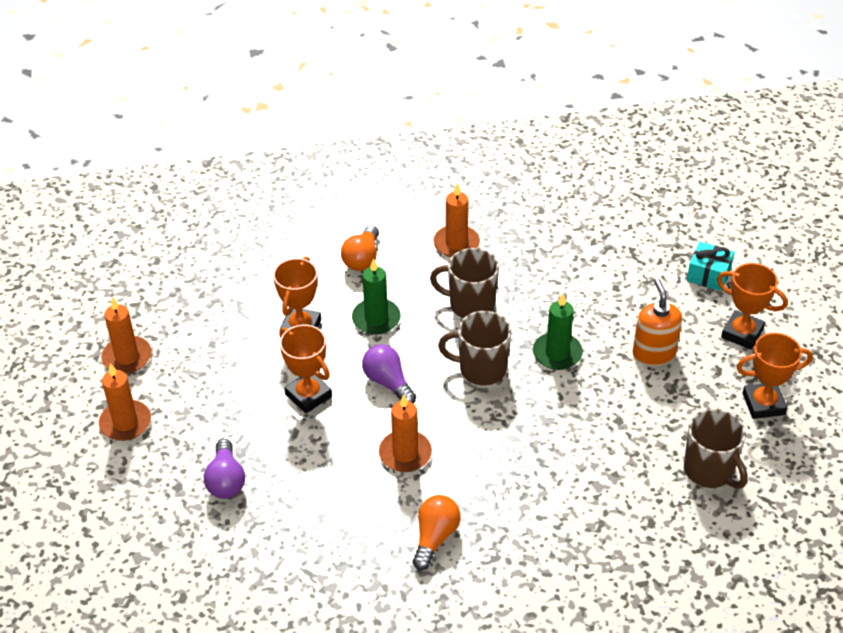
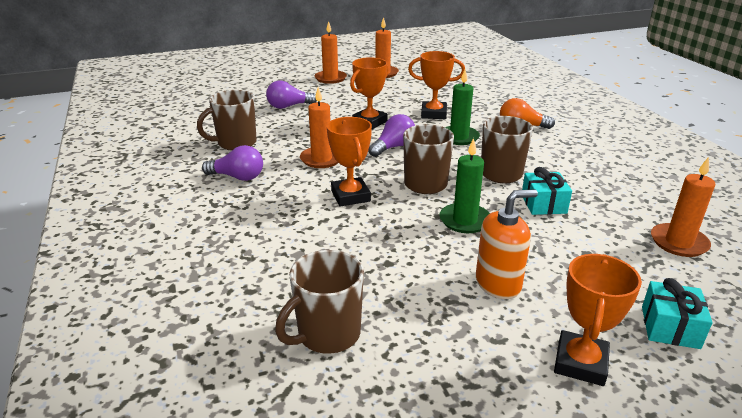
camera: 80 degrees right, 15 degrees down
(338, 542) = (236, 143): none -> brown mug
(435, 537) = (238, 177): orange light bulb -> purple light bulb
(456, 243) = (572, 161): orange candle -> orange candle (678, 242)
(536, 290) = (543, 204): none -> turquoise gift
(763, 404) = (455, 387): orange trophy -> orange trophy (350, 196)

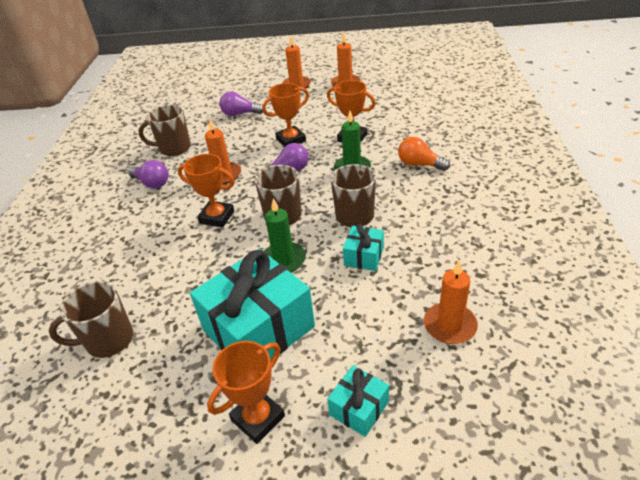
camera: 25 degrees right, 10 degrees up
(350, 196) = (217, 217): orange trophy -> orange trophy turned 75 degrees counterclockwise
(498, 284) = (258, 328): orange soap dispenser -> turquoise gift

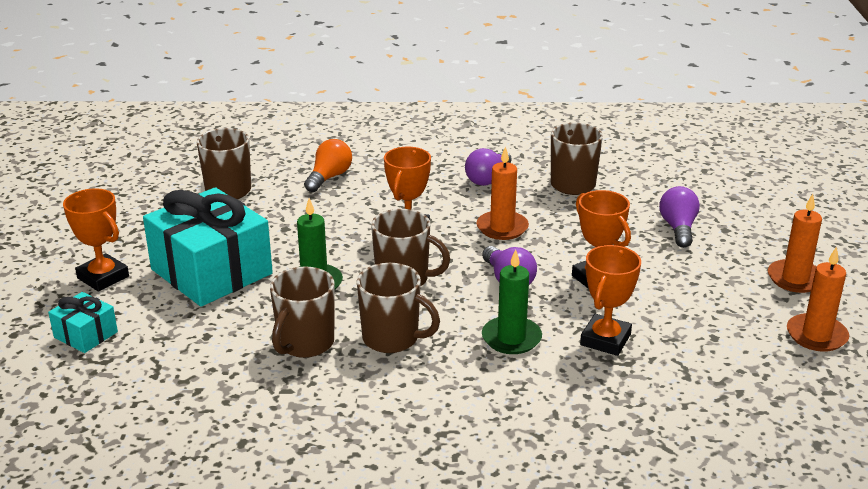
camera: 85 degrees right, 10 degrees down
(364, 256) = (305, 344): turquoise gift -> brown mug
(419, 164) = (518, 409): orange light bulb -> orange light bulb (329, 177)
(450, 325) = (165, 405): orange candle -> none

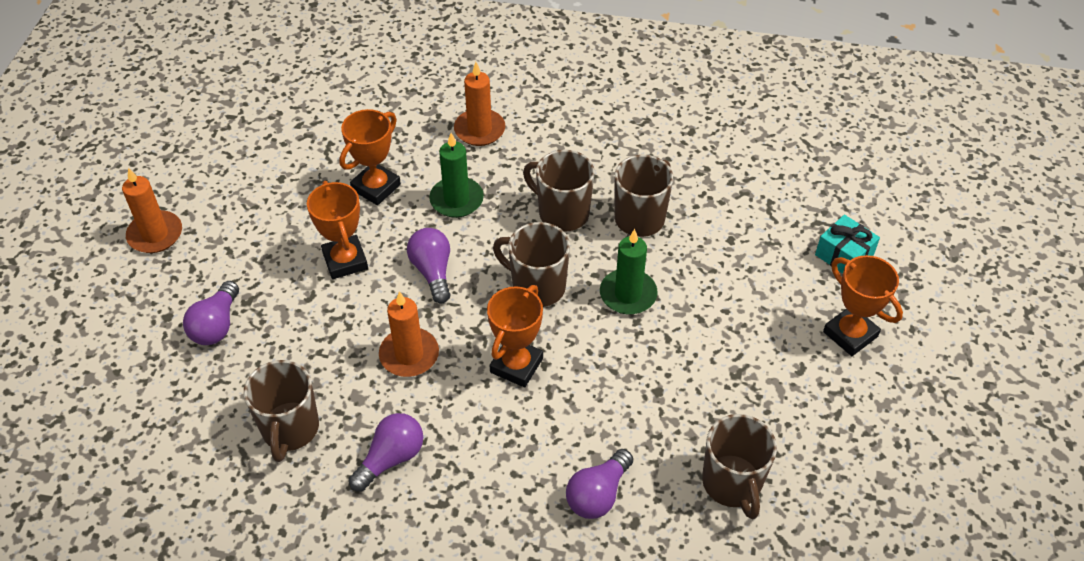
camera: 170 degrees left, 20 degrees up
(211, 271) = (735, 327): turquoise gift -> none
(329, 177) = (598, 494): orange light bulb -> purple light bulb
(816, 335) = (193, 168): orange candle -> orange candle (479, 130)

